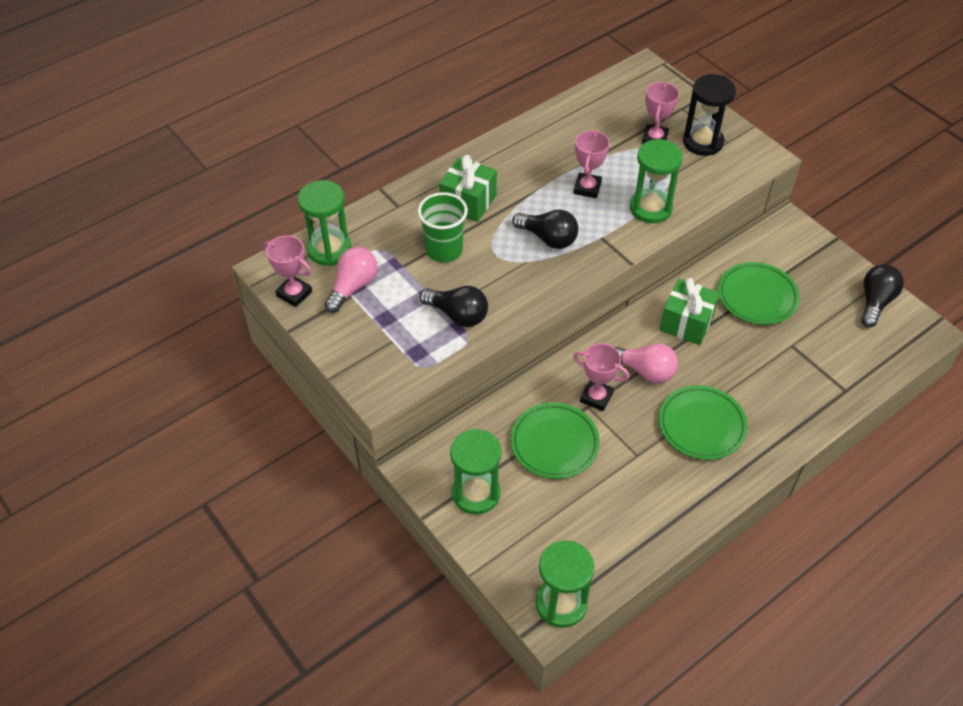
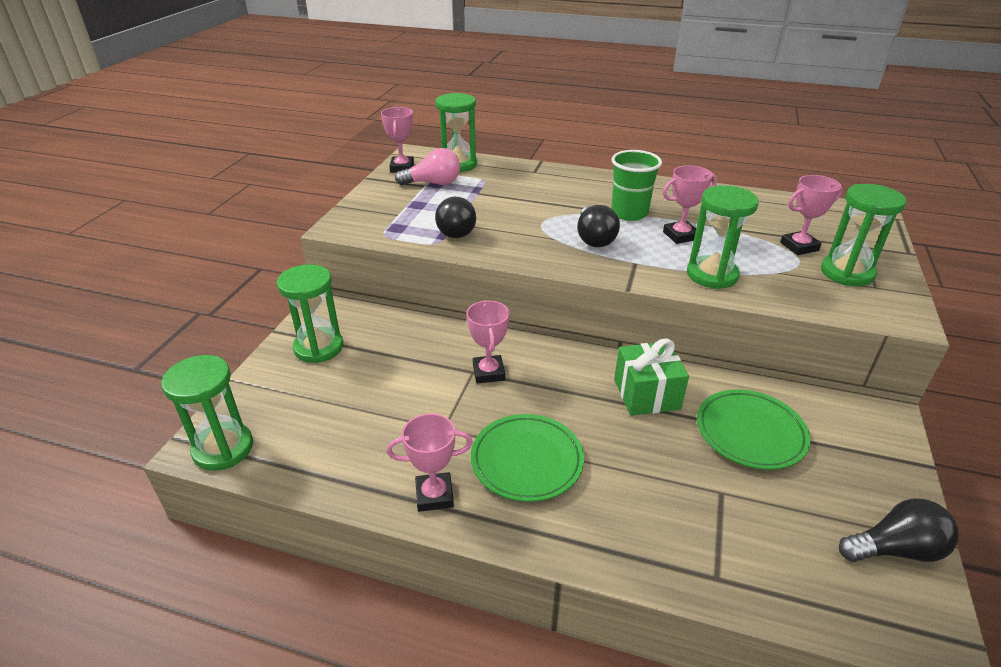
camera: 55 degrees right, 15 degrees down
(444, 250) = (516, 202): green cup -> green cup (629, 213)
(468, 202) = (580, 193): green gift -> none
(554, 443) = (410, 369): green plate -> none
(645, 371) = (553, 391): pink light bulb -> none
(698, 492) = (434, 495): none -> pink trophy
(702, 142) = (846, 273): black hourglass -> green hourglass

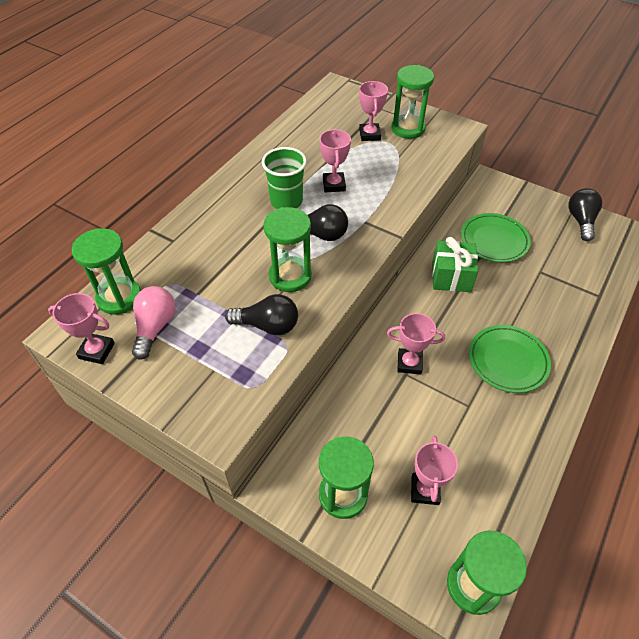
camera: 75 degrees left, 15 degrees up
(434, 495) = (536, 423): pink trophy -> pink trophy (425, 490)
(712, 275) = (393, 188): green hourglass -> green hourglass (290, 276)

